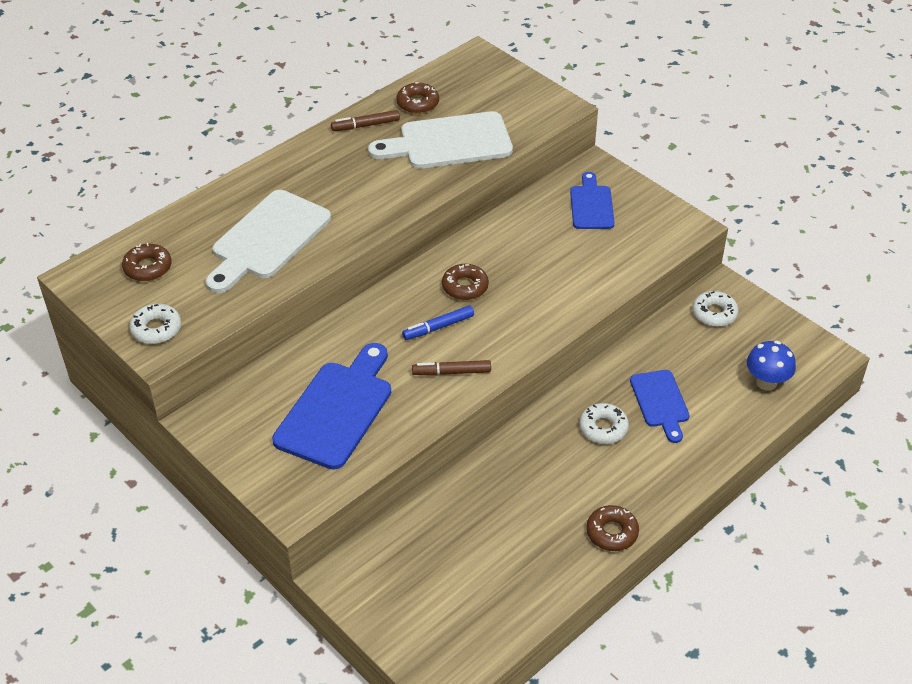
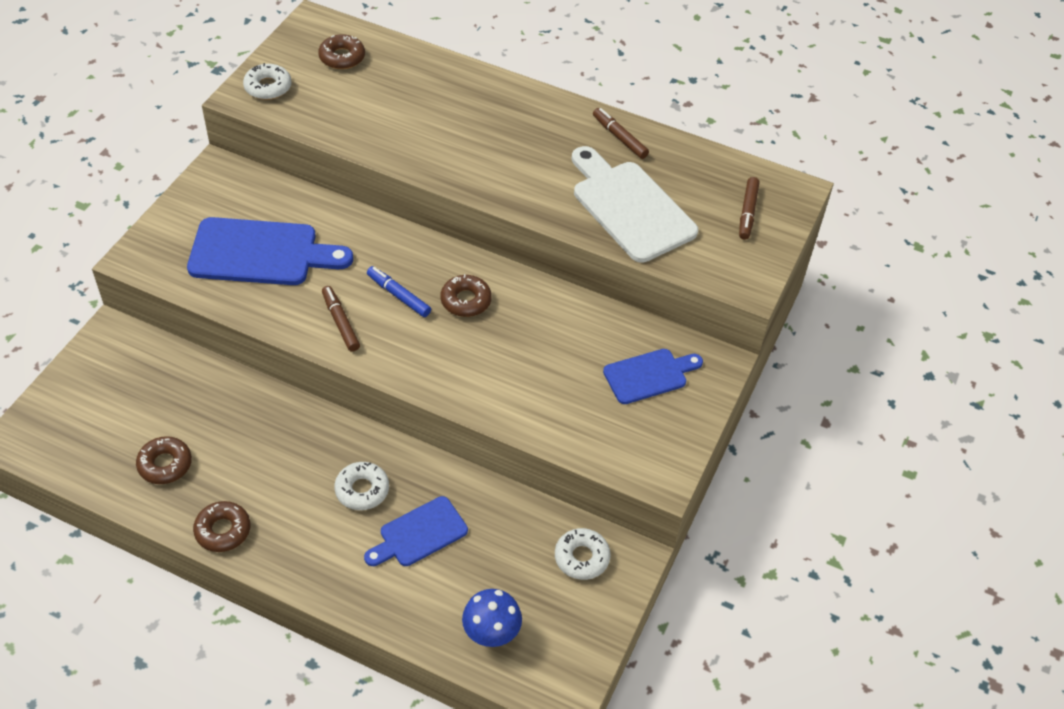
camera: 65 degrees right, 5 degrees up
(267, 239) = (414, 119): white cutting board -> none
(418, 103) = (680, 166): brown donut -> brown donut (165, 464)
(487, 85) = (748, 212): none -> brown marker

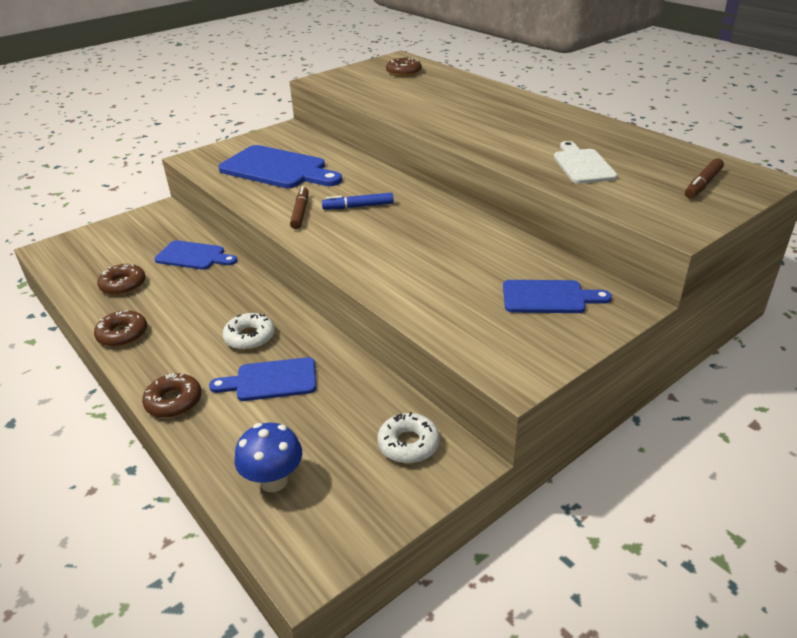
camera: 30 degrees right, 15 degrees down
(215, 397) = (193, 256): none -> blue cutting board
(268, 87) = (340, 78): white donut -> none
(398, 296) = (358, 207): blue marker -> blue marker turned 75 degrees counterclockwise
(466, 301) = (410, 219): brown donut -> brown donut (174, 401)
(619, 137) = (598, 129): brown marker -> none
(629, 207) = (582, 165): white cutting board -> white cutting board, size x0.60

